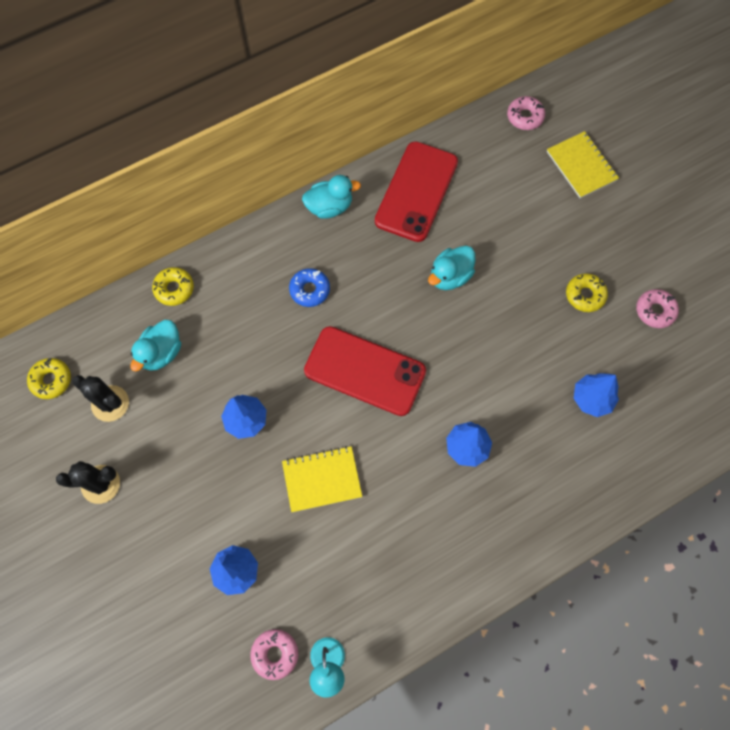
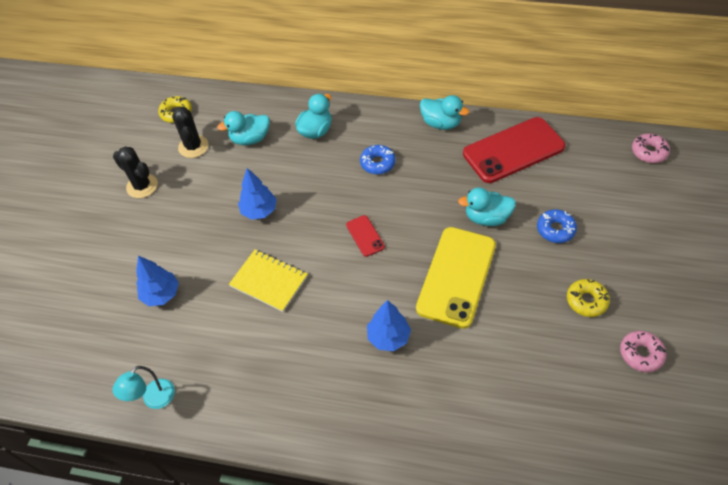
camera: 45 degrees right, 15 degrees down
(174, 289) = (294, 109): yellow donut -> none
(219, 297) = (316, 131): none -> turquoise duck
(275, 654) = (130, 364): pink donut -> none
(365, 371) = (365, 236): red phone -> red phone, size x0.44
(472, 350) = (456, 276): none -> yellow phone
(512, 247) = (555, 229): none -> blue donut
(581, 166) = (668, 211): yellow notebook -> none
(591, 399) = (521, 378): blue tree -> none

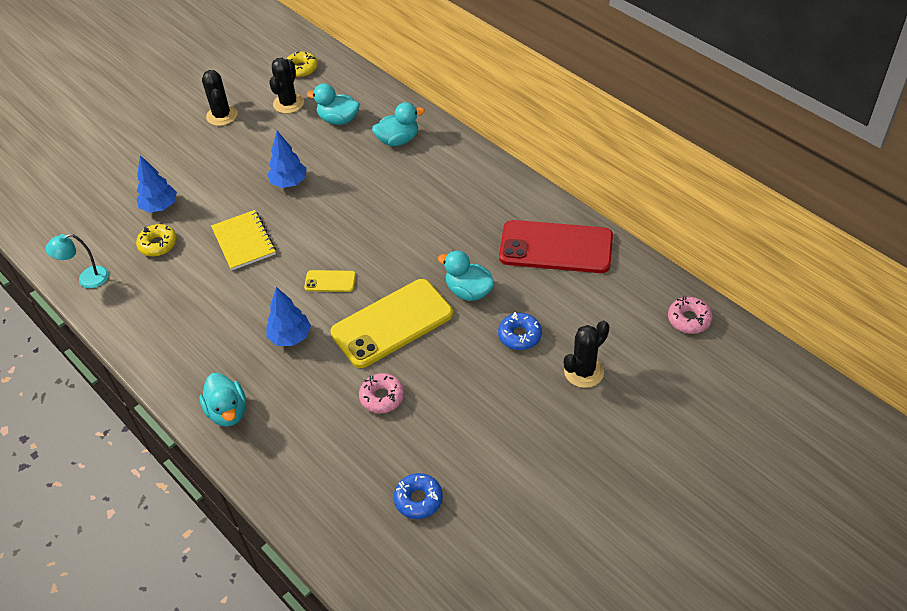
camera: 35 degrees right, 5 degrees down
(365, 236) = (351, 248): red phone -> none
(374, 272) = (330, 281): none -> yellow phone
(377, 163) = (422, 194): blue donut -> blue donut (418, 499)
(441, 123) = (514, 189): turquoise duck -> turquoise duck (228, 412)
(586, 301) = (482, 408): yellow donut -> yellow donut (158, 244)
(623, 229) = (584, 371): none -> black cactus
(641, 354) = (482, 479): pink donut -> pink donut (382, 397)

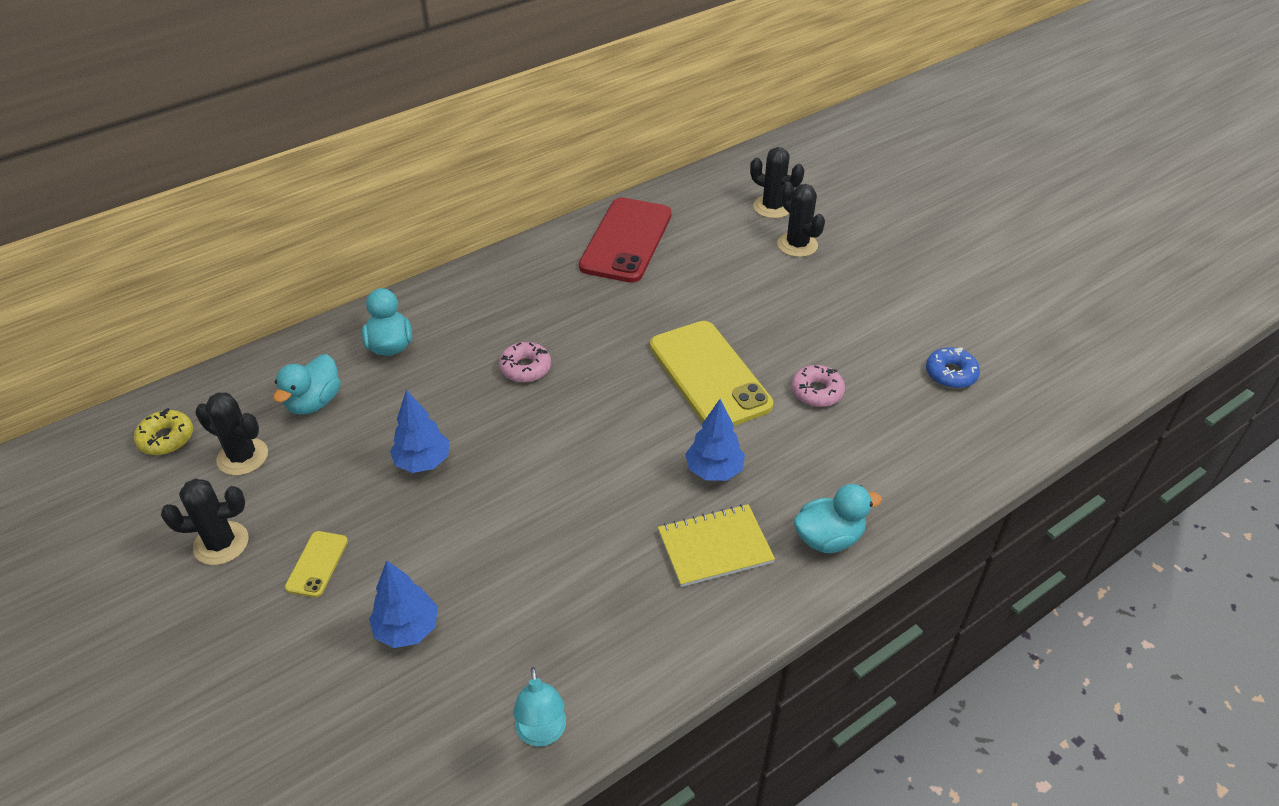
camera: 85 degrees left, 5 degrees down
(158, 244) = (494, 629): yellow donut -> none
(244, 241) = (525, 517): yellow notebook -> yellow notebook (715, 547)
(330, 281) = (627, 427): yellow phone -> yellow phone (317, 564)
(468, 291) = (673, 310): turquoise duck -> none
(519, 335) = (744, 280): blue donut -> none
(640, 347) = (772, 207): none -> black cactus
(689, 319) = (742, 175): pink donut -> pink donut (525, 368)

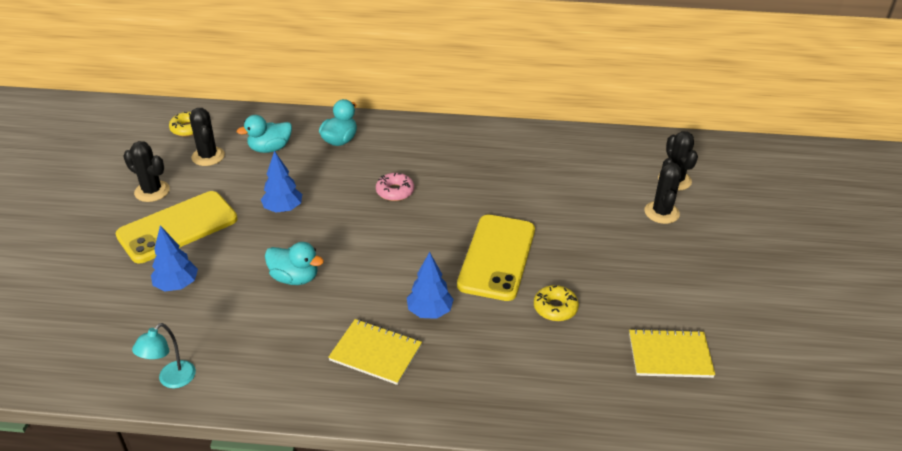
camera: 40 degrees right, 5 degrees down
(317, 564) = (178, 227): yellow phone -> yellow phone, size x2.25
(626, 240) = (545, 152): red phone -> none
(816, 392) = (555, 308): pink donut -> yellow donut
(828, 538) = (449, 395): turquoise duck -> turquoise duck (295, 278)
(951, 374) = (670, 355): blue donut -> yellow notebook

